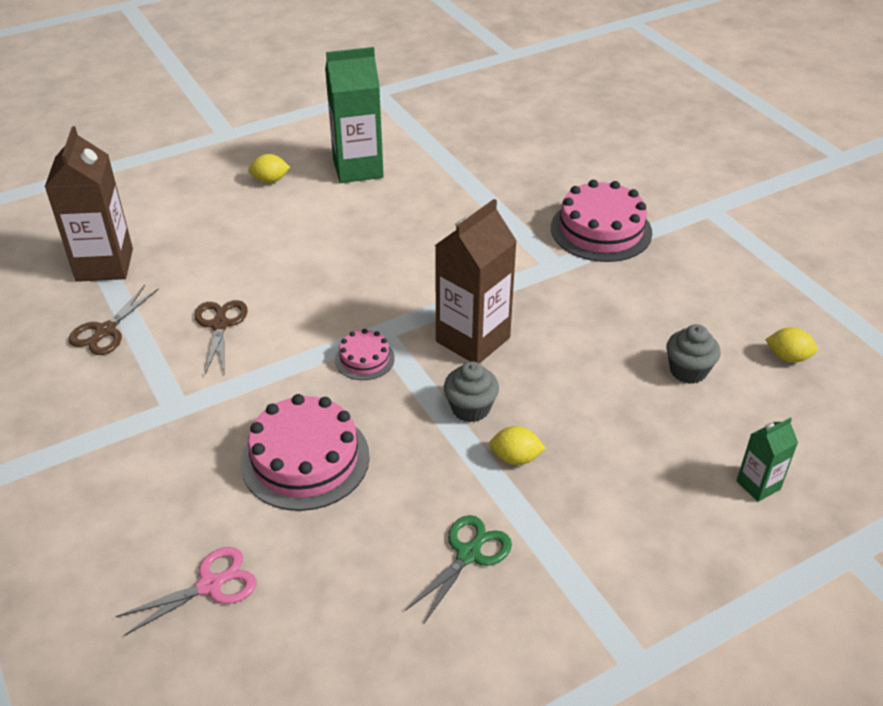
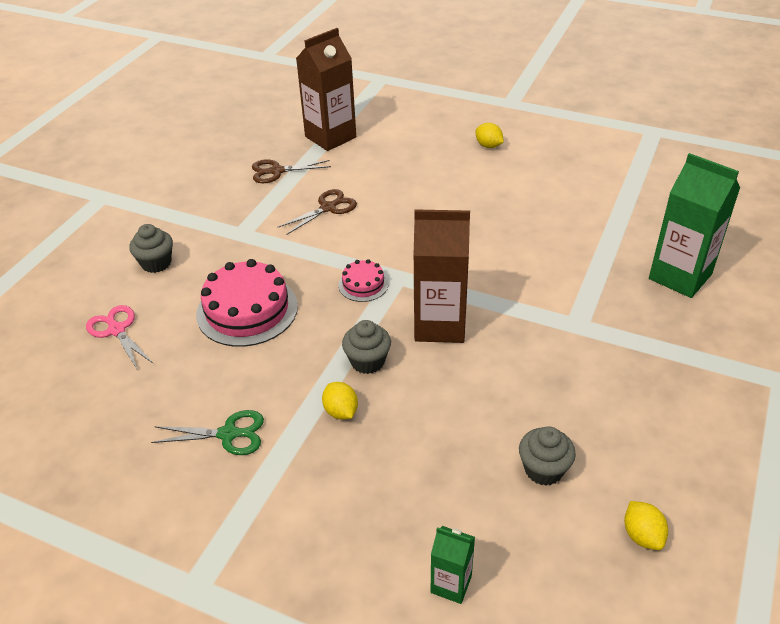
camera: 55 degrees right, 0 degrees up
(136, 500) = (156, 263): none -> grey cupcake
(211, 585) = (116, 330): pink scissors -> pink scissors turned 150 degrees counterclockwise
(358, 168) = (554, 172): green carton -> green carton (680, 276)
(601, 230) = (656, 328): pink cake -> none

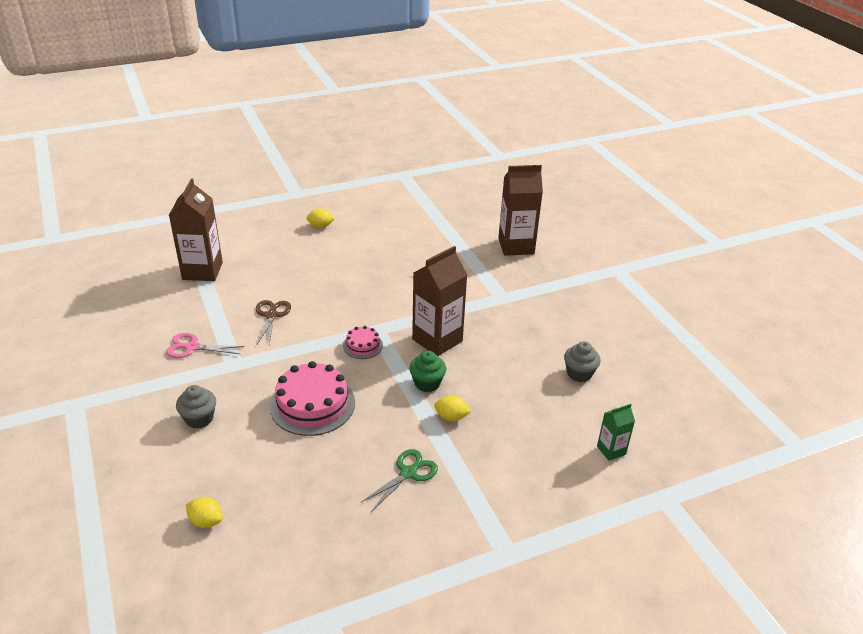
camera: 50 degrees left, 5 degrees down
(116, 330) = (238, 474): pink scissors -> pink scissors (191, 347)
(276, 171) = (196, 313): brown scissors -> none
(367, 361) = (427, 383): grey cupcake -> green cupcake
(642, 535) = (650, 371): yellow lemon -> yellow lemon (206, 521)
(680, 276) = (516, 246): green carton -> brown carton

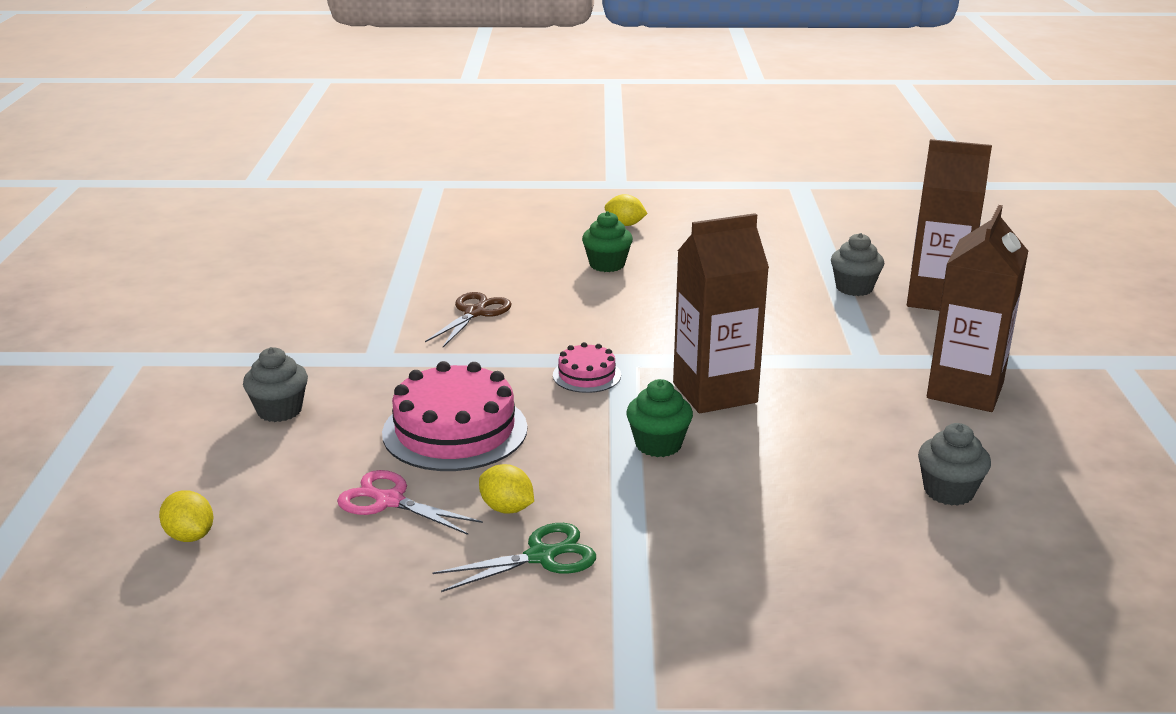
camera: 25 degrees right, 10 degrees down
(191, 347) = (334, 327): pink scissors -> pink scissors (388, 501)
(202, 271) = (416, 246): brown carton -> brown carton (965, 390)
(328, 260) = (607, 265): none -> green cupcake
(451, 417) = (668, 498): yellow lemon -> yellow lemon (507, 508)
(471, 248) = (854, 288): none -> grey cupcake
(611, 450) = (943, 620): green carton -> none

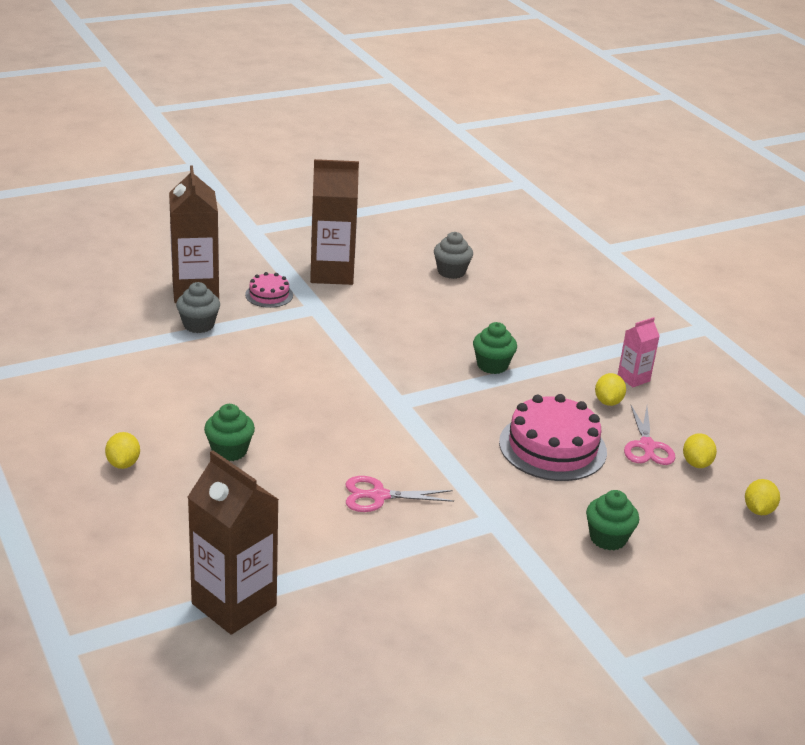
camera: 120 degrees left, 5 degrees up
(279, 410) = (608, 538): grey cupcake -> green cupcake
(318, 527) = (696, 463): none -> yellow lemon
(475, 312) = (378, 496): brown scissors -> pink scissors
(542, 556) = (633, 378): green scissors -> pink carton
(586, 375) = (432, 412): pink cake -> pink cake (269, 295)
(714, 393) = (411, 357): brown carton -> brown carton (234, 604)

